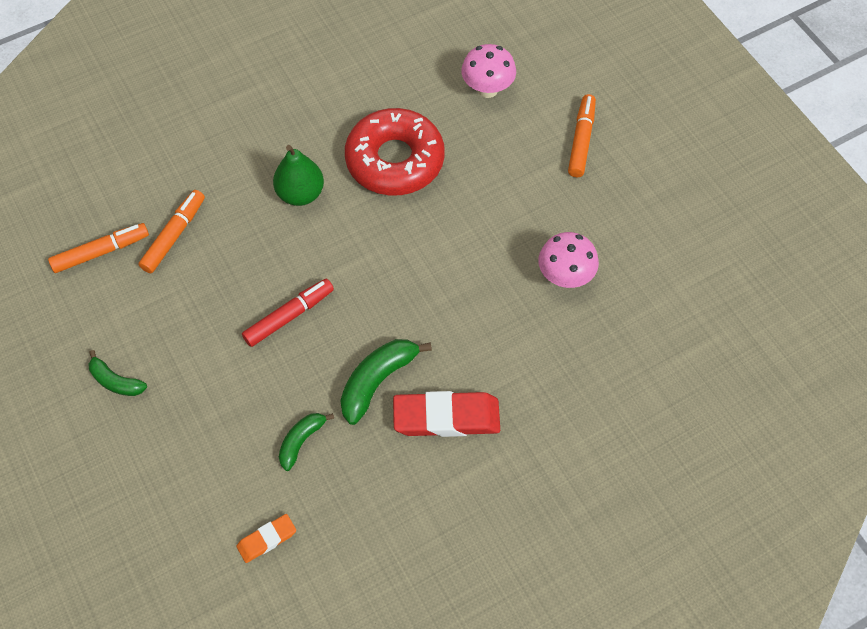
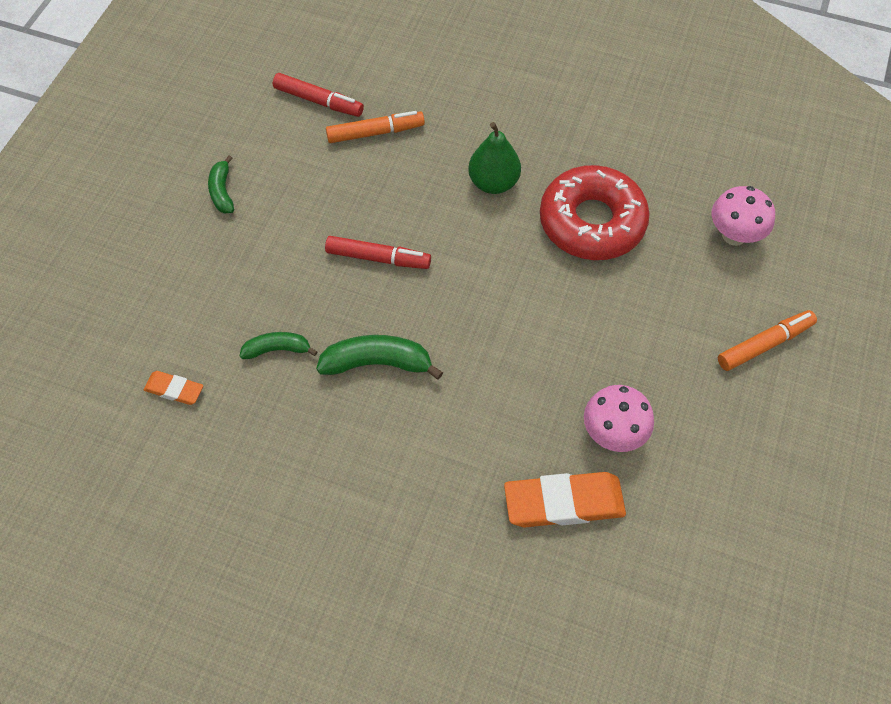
camera: 50 degrees right, 0 degrees up
(101, 252) = (318, 101): orange marker -> red marker
(446, 417) = (390, 440): red eraser -> none
(588, 345) = (564, 503): none -> orange eraser

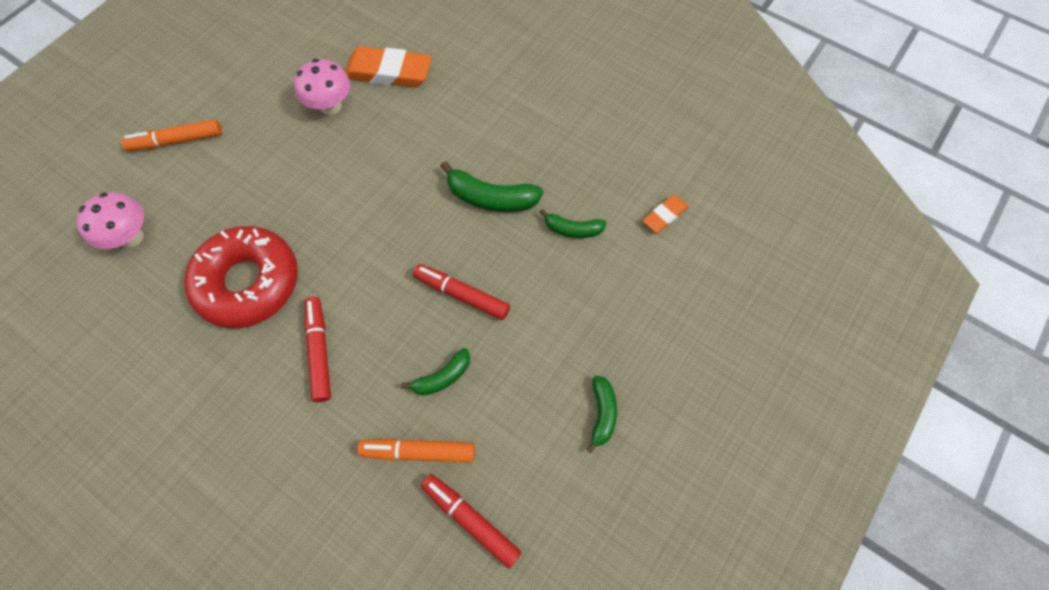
camera: 165 degrees left, 5 degrees up
(174, 389) = (664, 215): orange eraser -> orange eraser turned 75 degrees counterclockwise
(373, 187) = (442, 377): none -> green banana
(493, 182) = (319, 351): green pear -> red marker

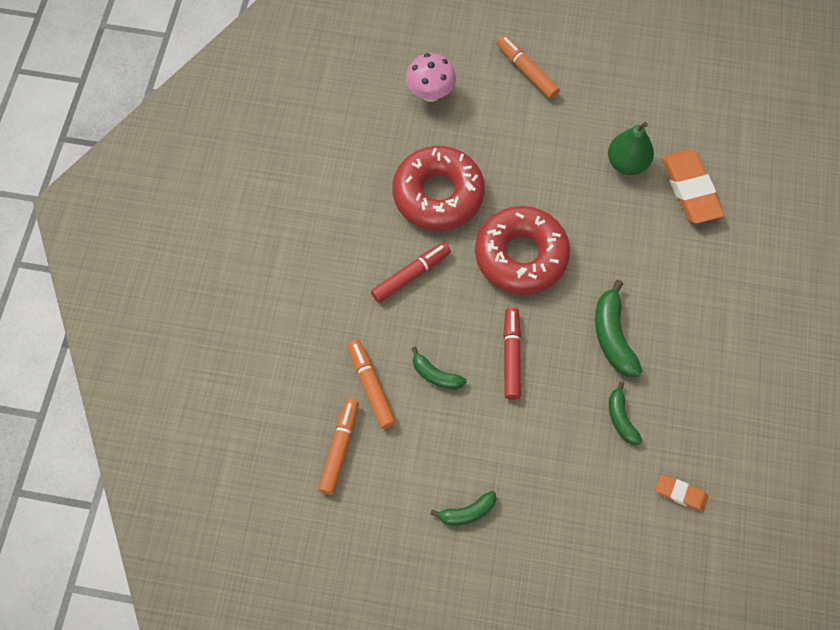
camera: 65 degrees right, 0 degrees up
(331, 106) = (627, 163): pink mushroom -> green pear
(364, 237) = (521, 256): none -> red donut
(471, 520) = (339, 448): red marker -> orange marker

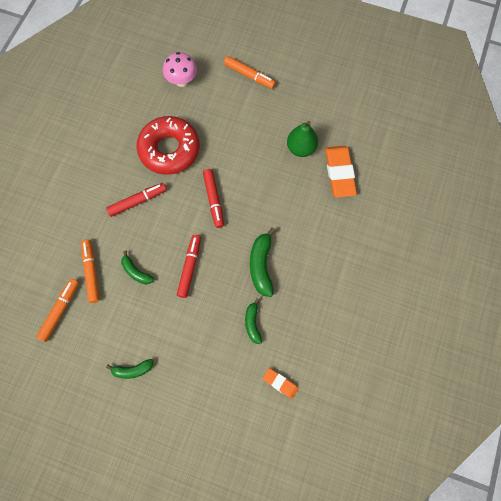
camera: 10 degrees right, 5 degrees up
(521, 256) = (214, 200): red donut -> red marker
(526, 71) = (249, 75): orange marker -> orange marker turned 150 degrees clockwise

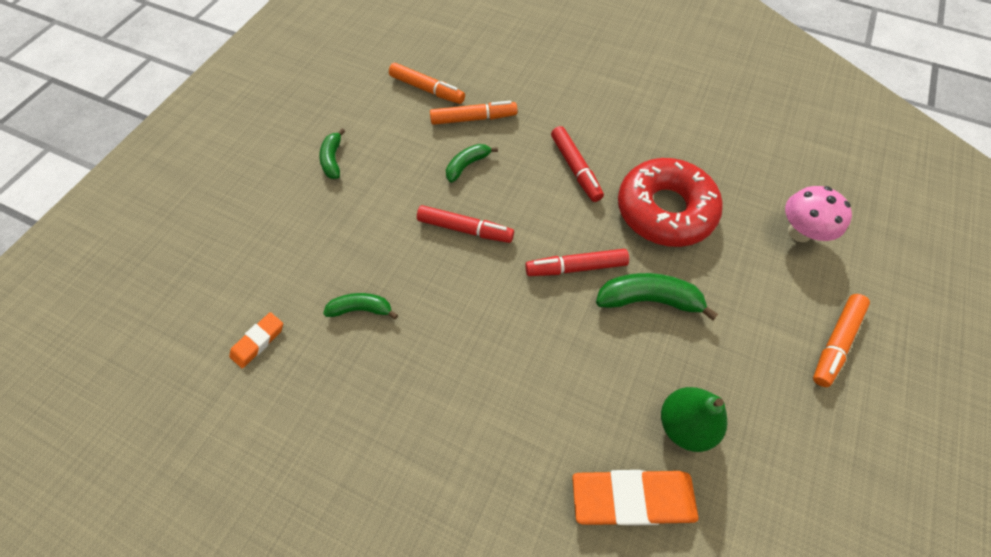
camera: 95 degrees right, 10 degrees down
(261, 265) = (455, 330): green banana -> green banana (649, 300)

